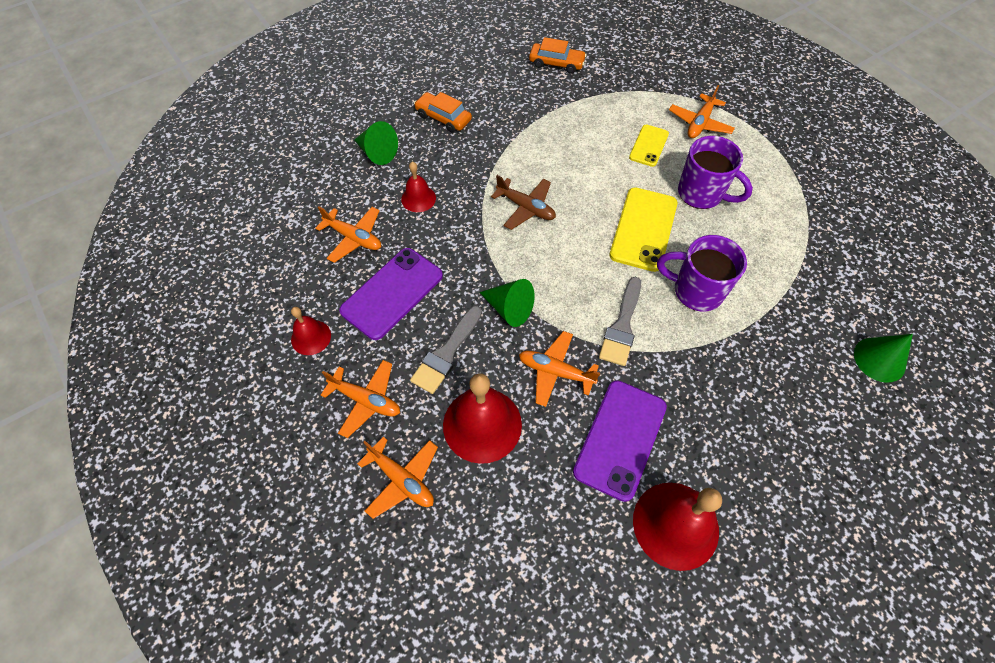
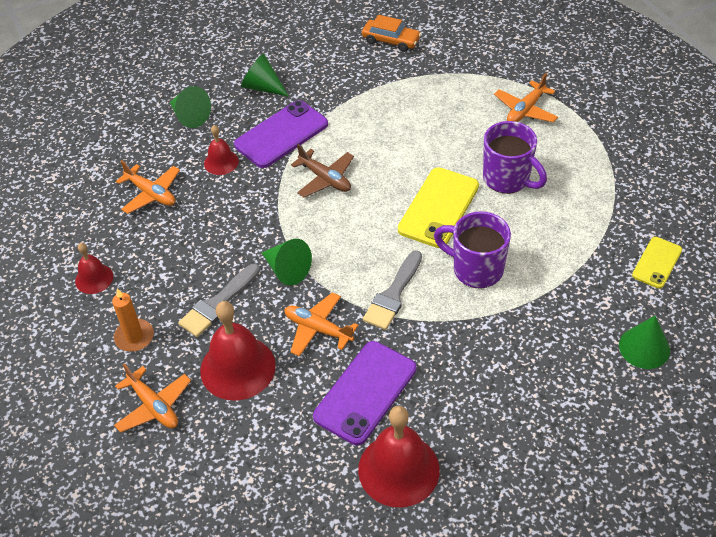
camera: 10 degrees right, 10 degrees down
(366, 400) = (134, 337): orange plane -> orange candle
(392, 293) = (177, 246): purple phone -> purple phone (281, 134)
(443, 118) = (262, 87): orange car -> green cone
(649, 146) = (466, 128): yellow phone -> yellow phone (657, 263)

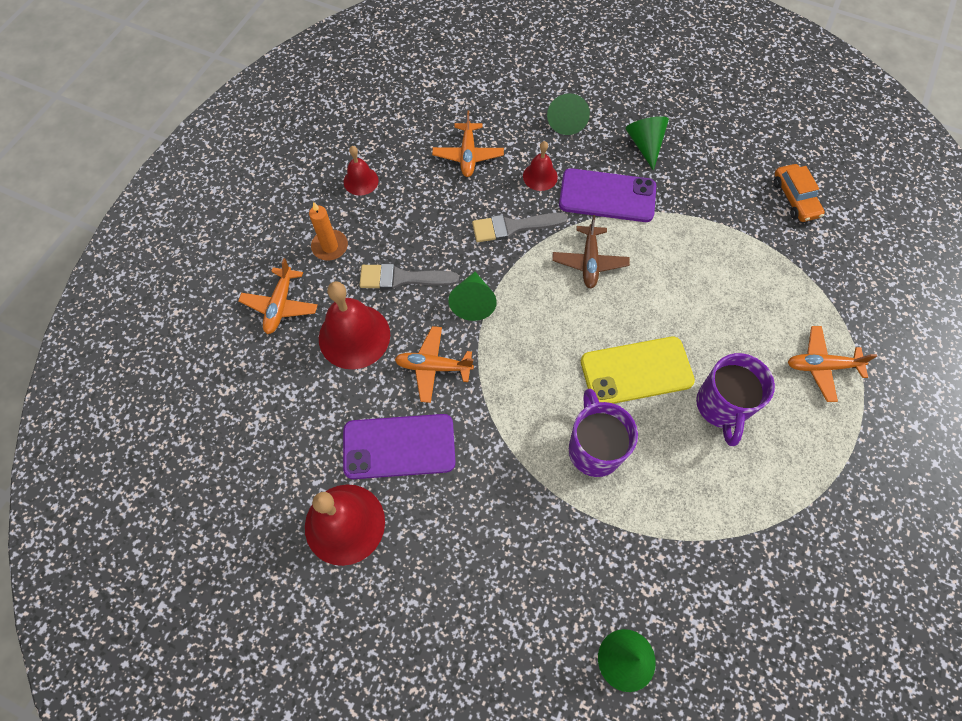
camera: 50 degrees right, 15 degrees up
(318, 329) = (433, 367): orange plane -> orange plane turned 75 degrees counterclockwise
(393, 295) = (512, 399): grey brush -> grey brush (513, 227)
(657, 263) = (740, 610): yellow phone -> none

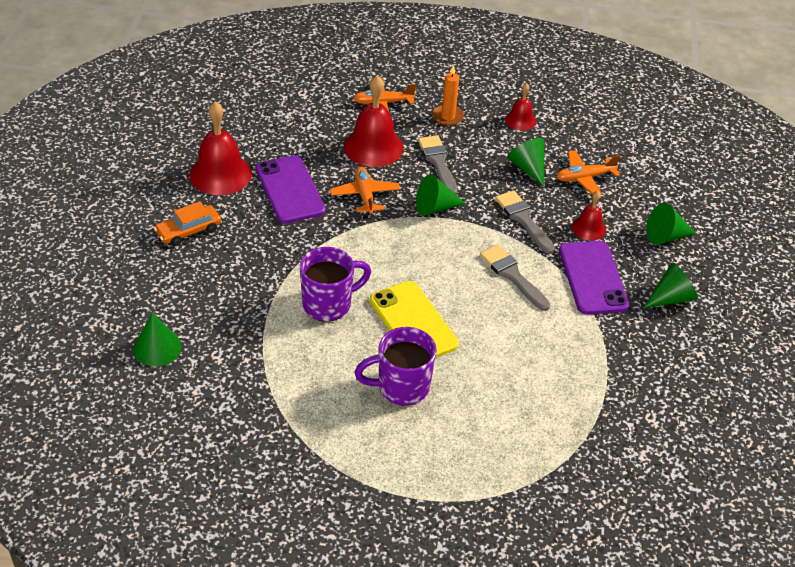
camera: 70 degrees right, 20 degrees down
(438, 198) = (528, 168): none -> green cone
(589, 262) = (512, 275): brown plane -> grey brush
(795, 198) = (674, 427): orange car -> orange car (188, 231)
(821, 366) = (476, 463): orange plane -> none

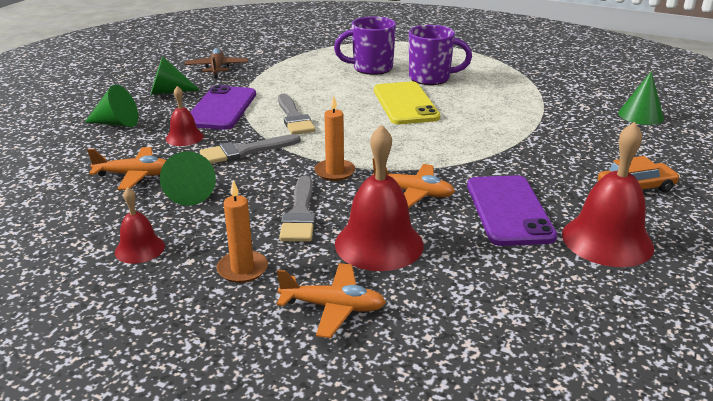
camera: 160 degrees left, 15 degrees down
(328, 304) = (479, 121): purple mug -> purple mug (371, 68)
(365, 195) = (413, 193): orange plane -> orange plane turned 75 degrees counterclockwise
(435, 207) = (334, 172): green cone -> orange candle
(523, 219) = (245, 151): grey brush -> grey brush turned 75 degrees clockwise
(665, 359) = (217, 68): none -> brown plane

